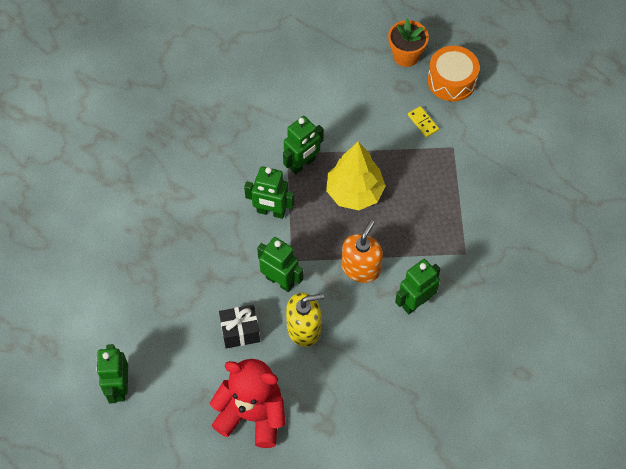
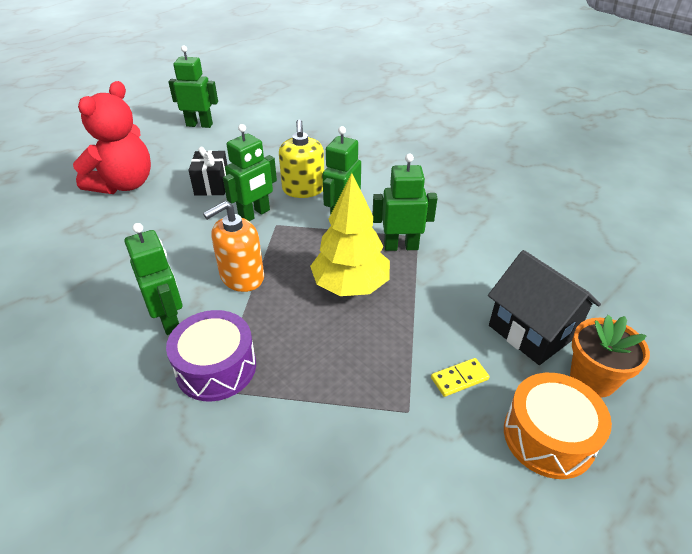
camera: 100 degrees right, 20 degrees down
(302, 164) = (401, 246): green robot -> green robot turned 120 degrees clockwise
(304, 328) = (191, 224): yellow soap dispenser -> yellow soap dispenser (303, 189)
(361, 268) = (242, 277): orange soap dispenser -> orange soap dispenser turned 105 degrees clockwise
(374, 83) = (532, 331): none -> black house
(448, 258) = (216, 367): none -> purple drum

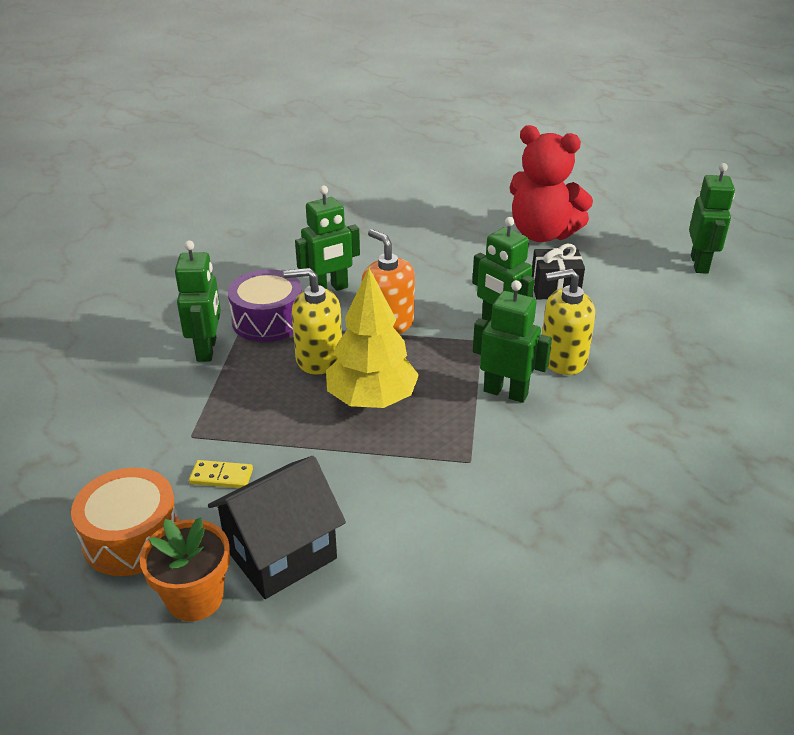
camera: 90 degrees right, 5 degrees down
(289, 322) = (319, 358): none -> yellow soap dispenser
(401, 246) = (447, 444): green robot -> green robot (207, 350)
(459, 379) = (221, 477): yellow domino -> yellow domino turned 60 degrees counterclockwise

